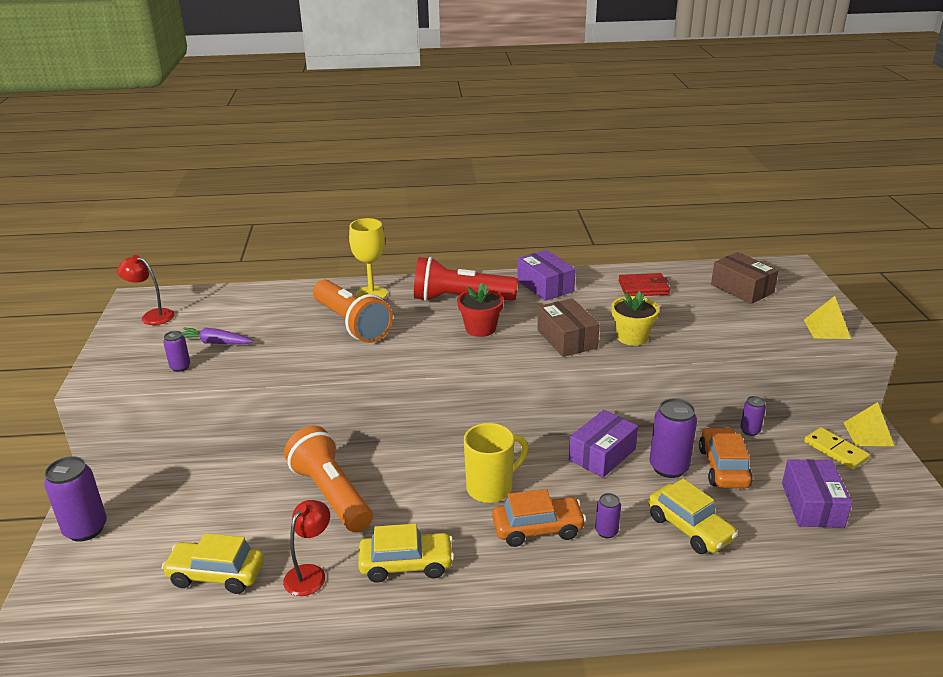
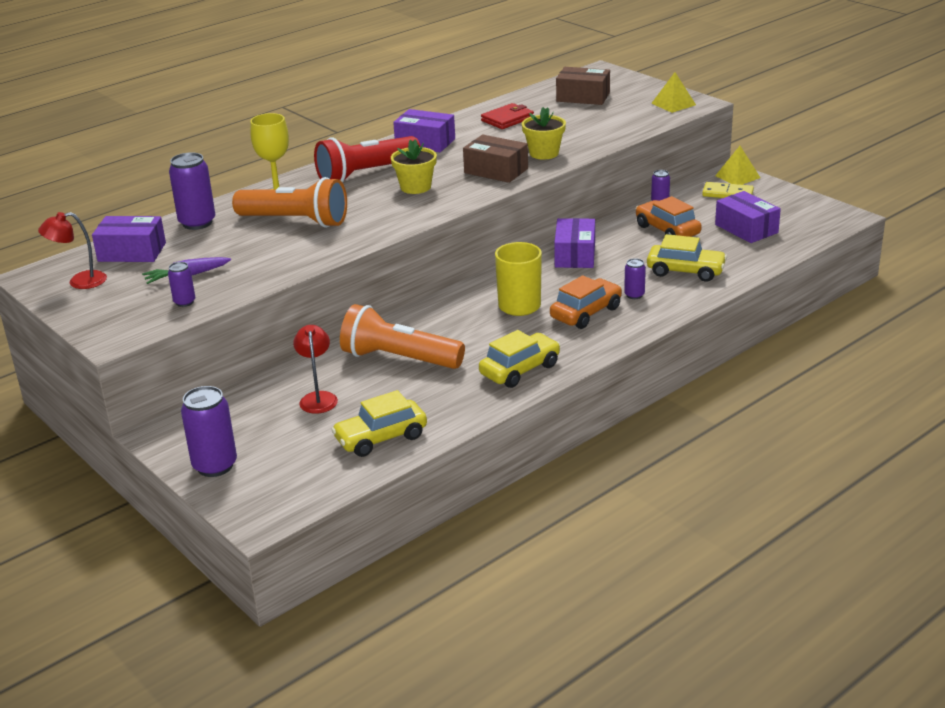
camera: 35 degrees left, 0 degrees up
(215, 304) = (132, 252): none -> purple box
(310, 573) = (455, 405): red lamp -> red lamp (318, 398)
(480, 328) = (415, 187): red flower pot -> yellow flower pot
(669, 467) = (631, 244): purple can -> purple can (197, 223)

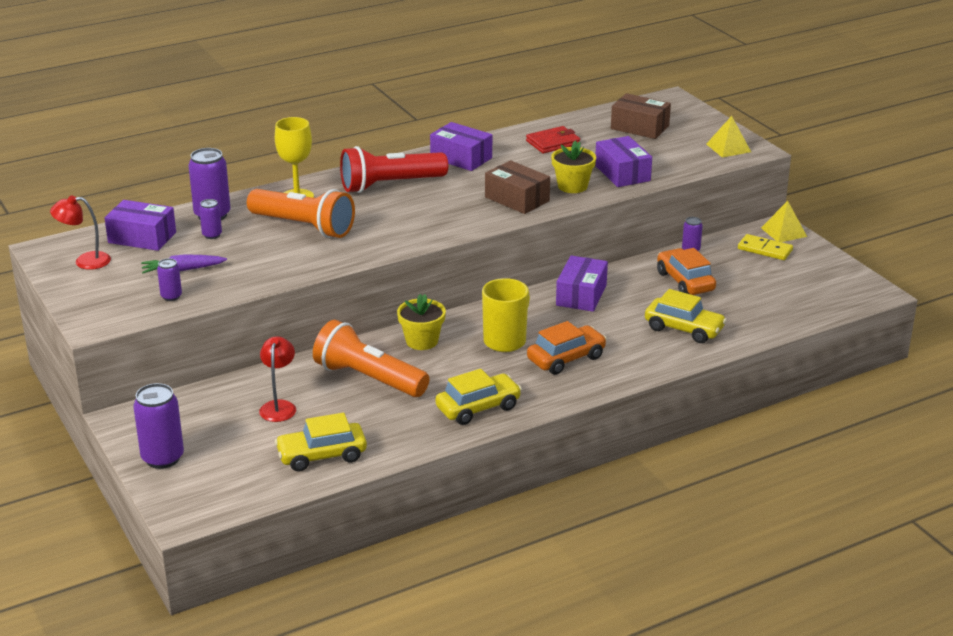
camera: 10 degrees right, 0 degrees up
(415, 187) = (431, 206): yellow flower pot -> yellow flower pot (422, 341)
(634, 295) = (621, 347): purple can -> purple can (212, 235)
(746, 229) = (766, 291): purple box -> purple box (622, 173)

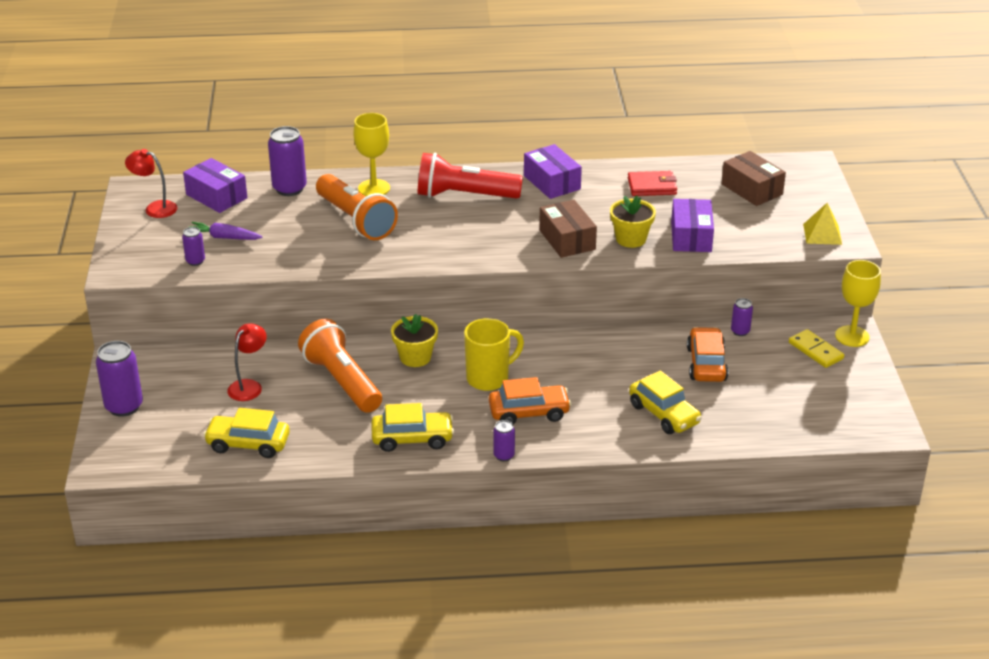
camera: 25 degrees right, 5 degrees up
(212, 235) = (274, 209): purple can -> purple can (504, 455)
(581, 295) = (595, 351): purple box -> none
(784, 232) = (852, 336): yellow pyramid -> yellow goblet

